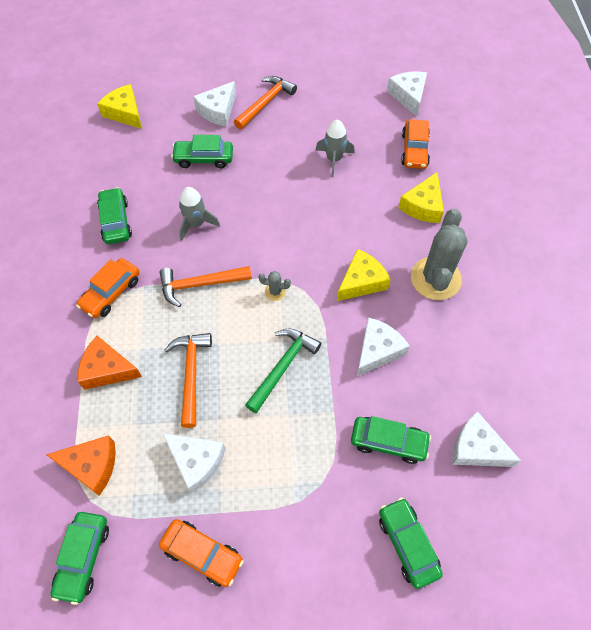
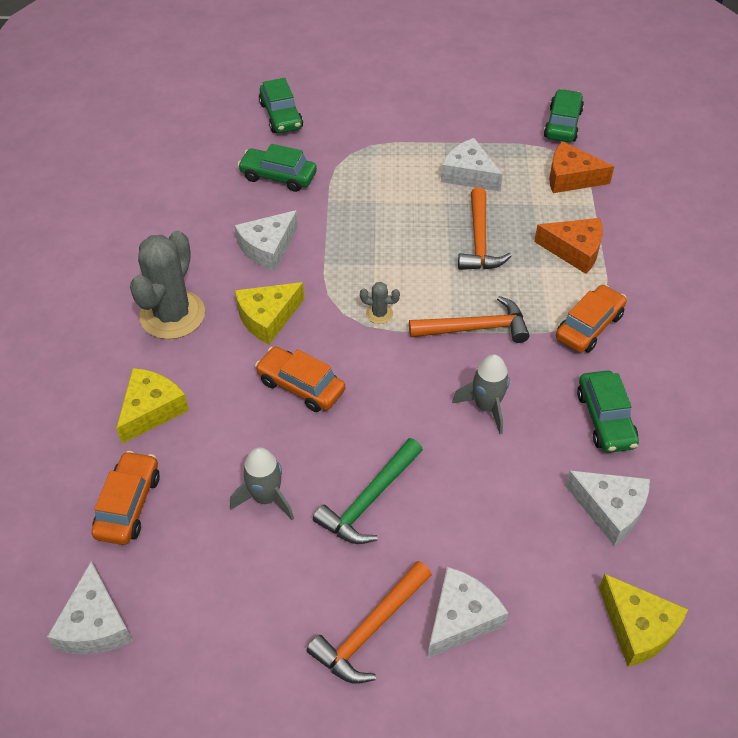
camera: 175 degrees left, 10 degrees down
(202, 554) = (459, 120): orange car -> orange car (301, 386)
(204, 159) = (482, 515): green car -> none
(283, 367) = (377, 240): green hammer -> green hammer (369, 500)
(476, 448) = (194, 167): white cheese -> white cheese (610, 509)

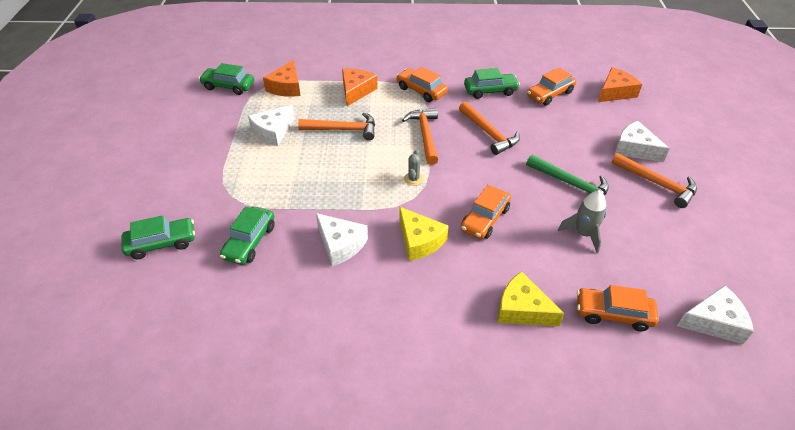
camera: 90 degrees left, 5 degrees down
(172, 315) = (418, 305): grey cactus -> none
(486, 407) = (489, 133): grey rocket -> orange hammer
(610, 509) = (550, 94): white cheese -> orange car
(638, 627) = (615, 92): yellow cheese -> orange cheese

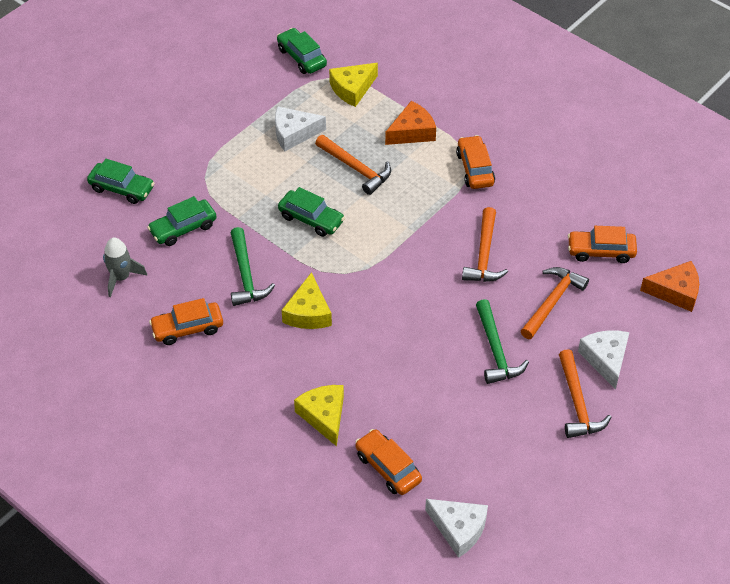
camera: 40 degrees right, 5 degrees up
(286, 87) = (352, 89): orange cheese -> yellow cheese
(340, 244) = (246, 275): white cheese -> green hammer
(413, 179) = (364, 256): grey cactus -> none
(425, 135) = (423, 219): orange hammer -> orange hammer (552, 302)
(485, 219) = (381, 330): orange car -> orange car (187, 328)
(490, 91) = (544, 210): green car -> green car (311, 219)
(583, 234) = (448, 397): grey rocket -> grey rocket (121, 277)

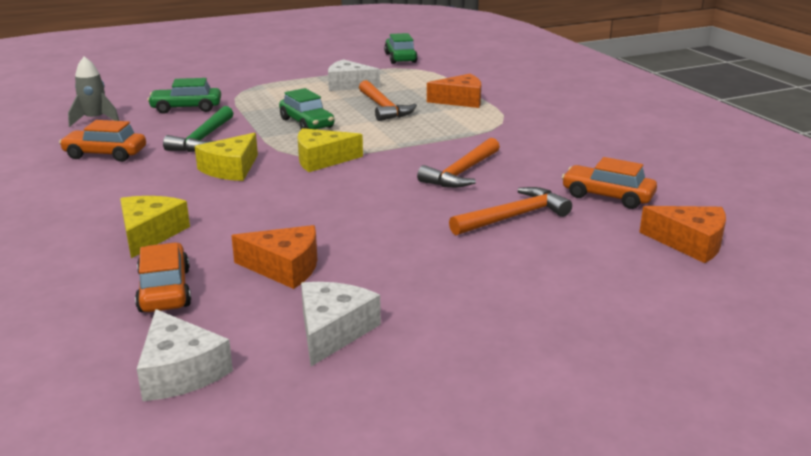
camera: 25 degrees right, 25 degrees down
(122, 188) = (167, 84): green car -> none
(352, 89) = (427, 75): yellow cheese -> yellow cheese (322, 159)
(444, 416) = (285, 267): none -> orange cheese
(475, 169) = (504, 127): orange car -> none
(496, 350) = (406, 235): green hammer -> none
(577, 403) = (473, 300): orange hammer -> none
(605, 359) = (547, 273): white cheese -> white cheese (333, 331)

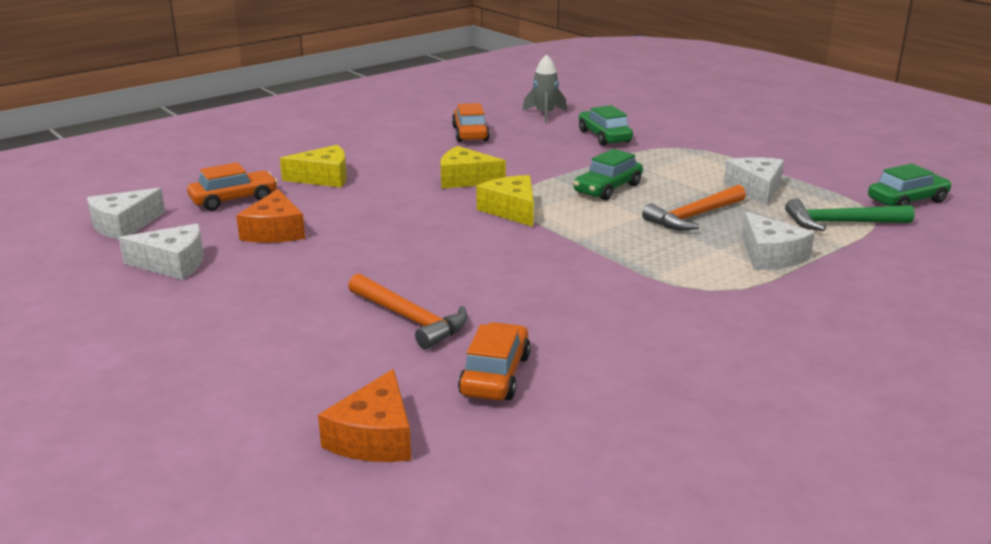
camera: 75 degrees right, 0 degrees up
(203, 139) = (530, 157): green hammer -> green hammer (841, 223)
(460, 100) = (770, 256): orange cheese -> white cheese
(462, 173) = (518, 280): orange hammer -> none

